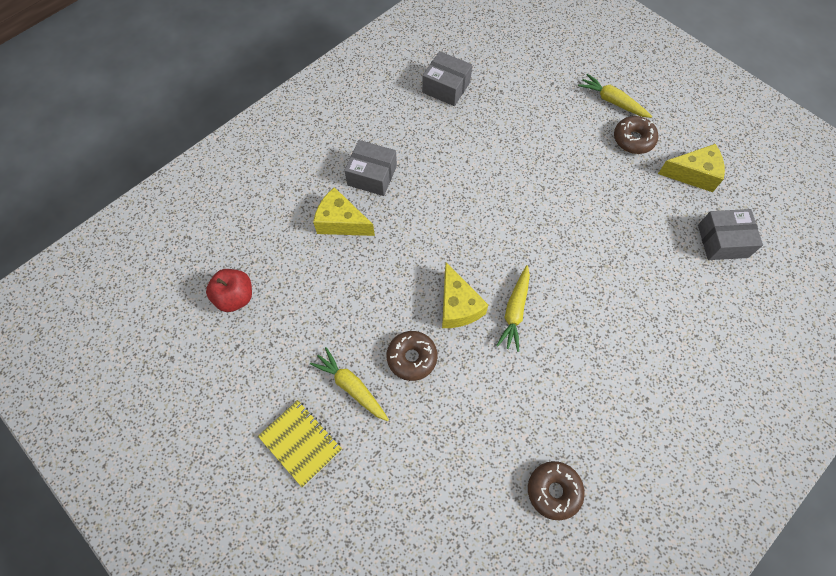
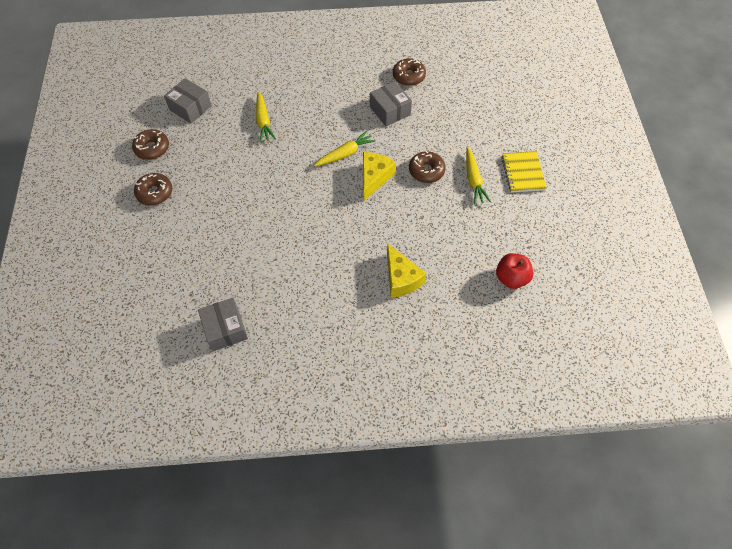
camera: 140 degrees left, 5 degrees down
(372, 175) = (350, 297): grey box -> grey box (390, 111)
(612, 101) = (130, 226): yellow carrot -> yellow carrot (263, 121)
(693, 174) = (152, 148): yellow cheese -> brown donut

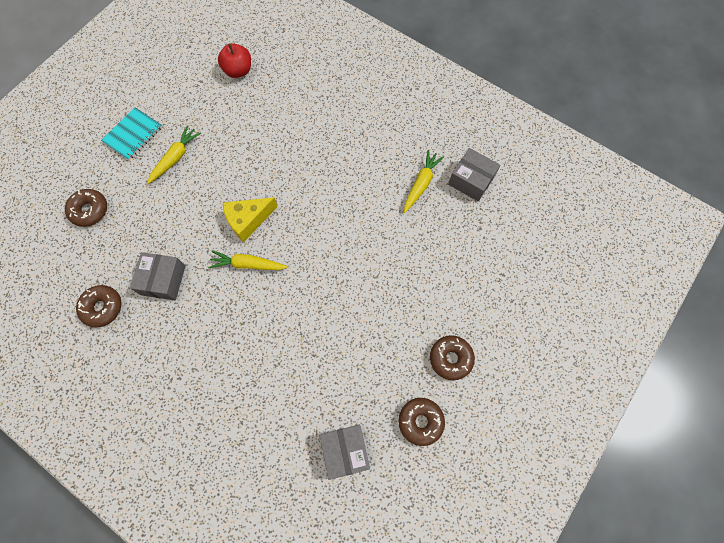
camera: 140 degrees left, 10 degrees up
(225, 329) = (471, 180): grey box -> grey box turned 75 degrees counterclockwise
(263, 121) = (287, 366): yellow carrot -> yellow carrot (421, 184)
(401, 279) = (312, 124): yellow cheese -> none
(426, 171) = (201, 194): brown donut -> brown donut (89, 210)
(523, 173) = (133, 135): yellow notebook -> turquoise notebook

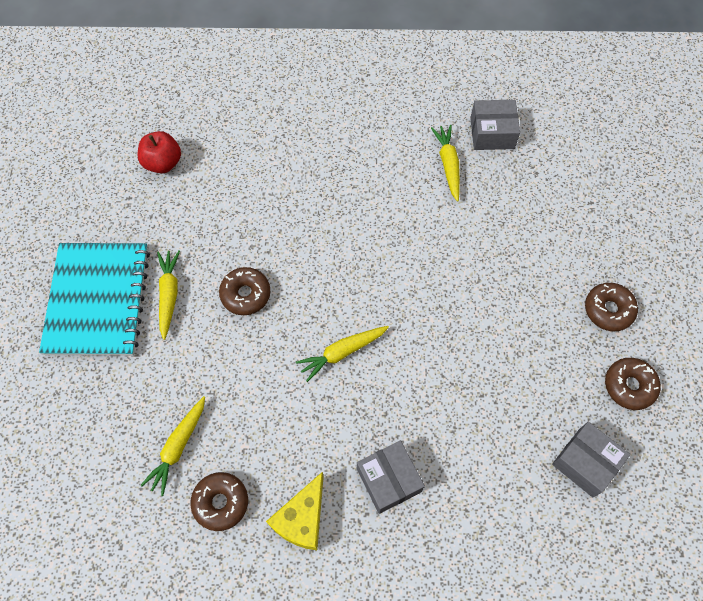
camera: 35 degrees left, 5 degrees down
(89, 210) = (116, 412): brown donut -> brown donut (245, 294)
(106, 256) = (178, 447): none -> yellow carrot
(133, 135) = (98, 300): turquoise notebook -> turquoise notebook, size x1.82
(163, 280) = (264, 428): grey box -> grey box (389, 480)
(248, 220) = (305, 309): yellow cheese -> yellow cheese (302, 519)

